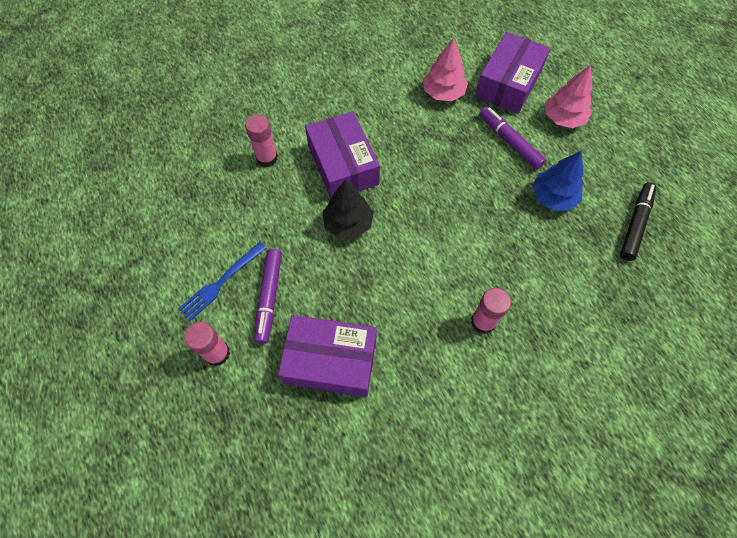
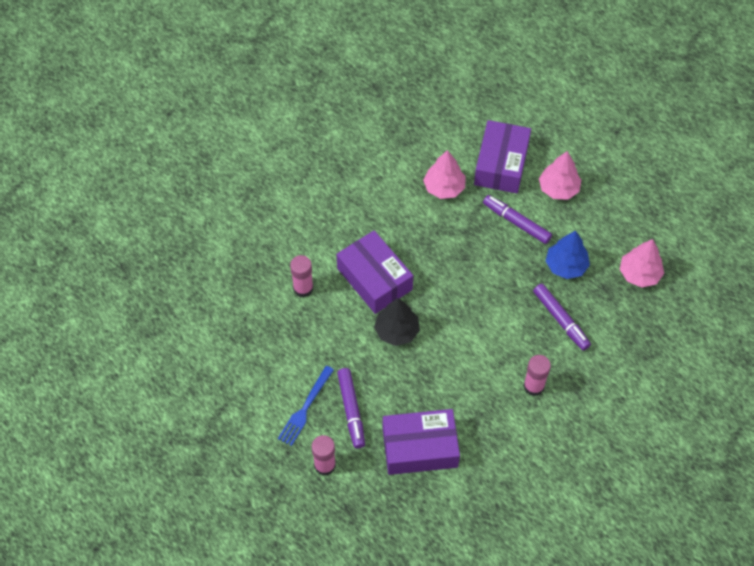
camera: 15 degrees left, 5 degrees down
(533, 254) = (560, 320): none -> purple marker
(635, 224) = (639, 274): black marker -> pink tree

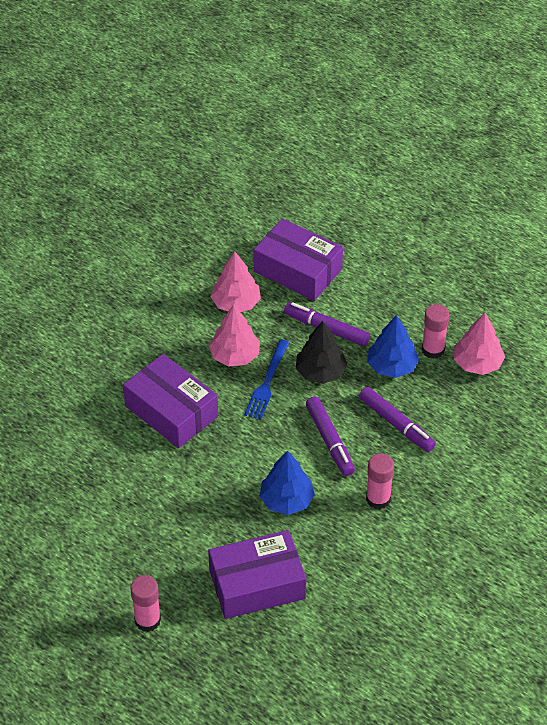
camera: 10 degrees left, 10 degrees down
(303, 288) = (88, 433): pink glue stick -> pink glue stick (433, 350)
(305, 408) = (113, 562): blue fork -> blue fork (267, 383)
(351, 410) = (169, 556): purple marker -> purple marker (330, 441)
(397, 331) = (207, 463): black tree -> black tree (320, 372)
(457, 375) = (286, 500): none -> blue tree
(501, 164) = (298, 270): purple box -> purple box turned 60 degrees counterclockwise
(558, 188) = (368, 287): pink tree -> pink tree (235, 355)

